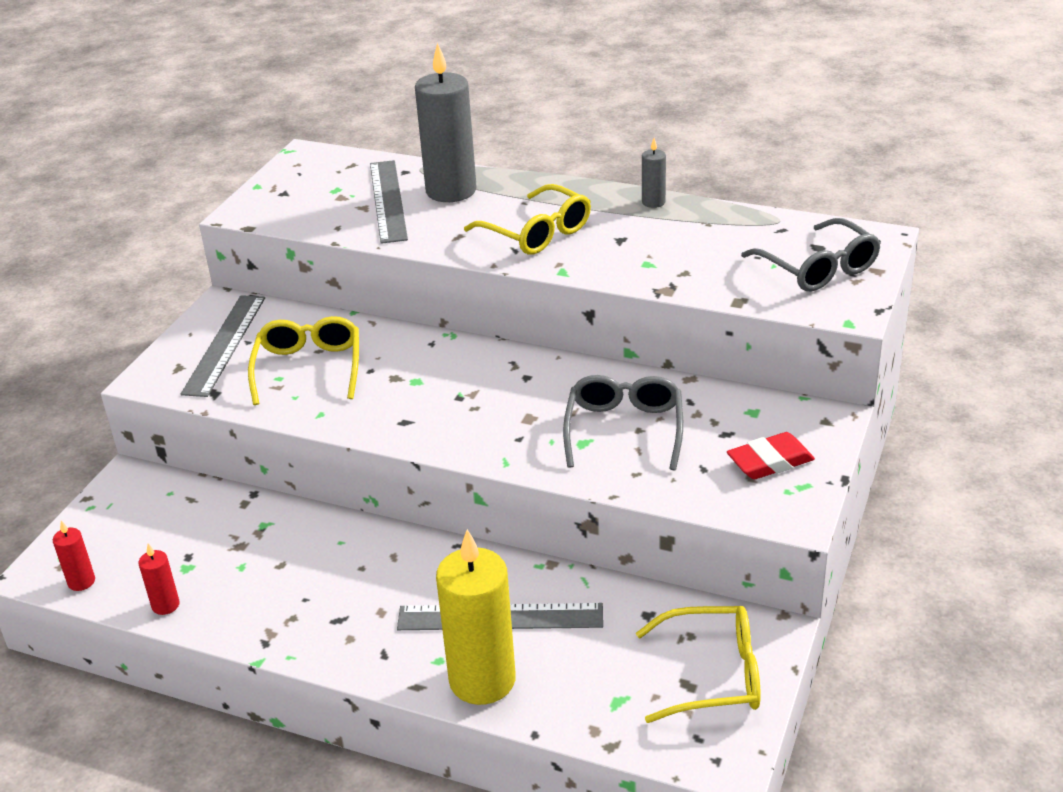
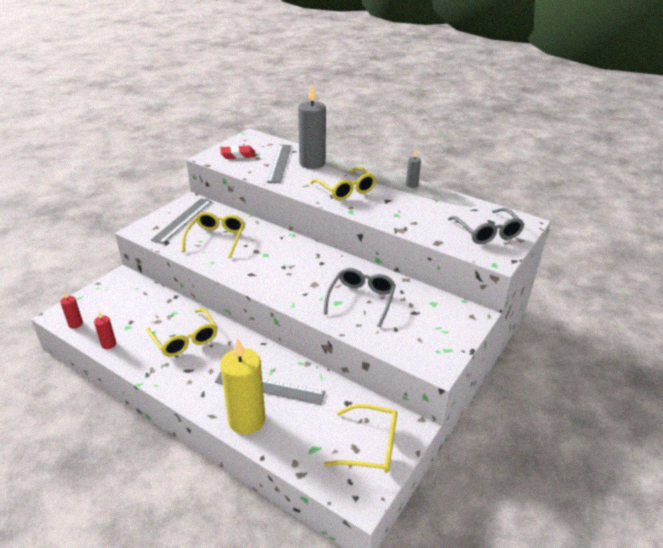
camera: 10 degrees right, 0 degrees up
(308, 567) = (185, 339): none -> yellow glasses
(770, 461) = (433, 332): red eraser -> red eraser (238, 155)

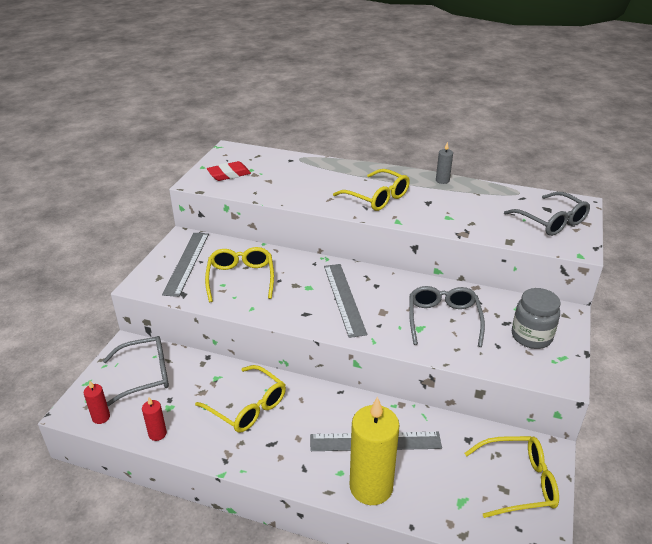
camera: 15 degrees left, 0 degrees up
(123, 300) = (145, 375): none -> grey glasses
(279, 163) = (283, 177): grey ruler -> grey ruler (344, 298)
(312, 163) = (320, 172): grey candle -> none
(430, 327) = (531, 336): none -> grey jar

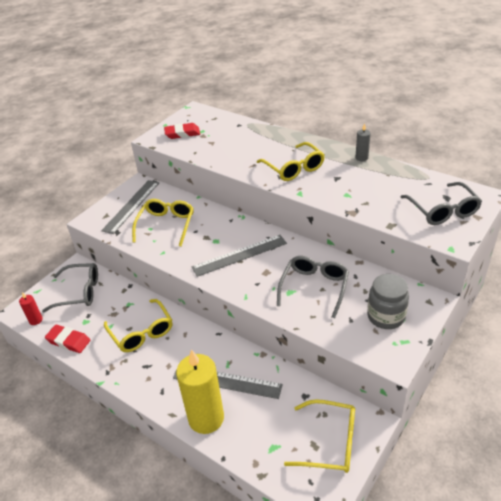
camera: 20 degrees right, 5 degrees up
(157, 434) = (68, 341): red candle -> red eraser
(344, 298) = (239, 255): grey ruler -> grey ruler turned 60 degrees clockwise

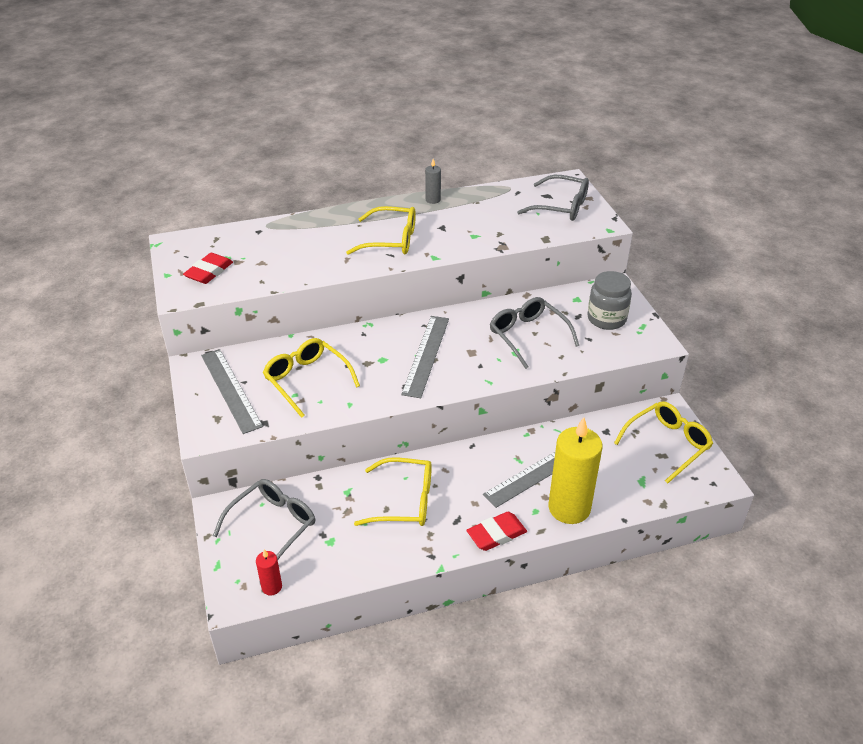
camera: 55 degrees left, 0 degrees up
(68, 341) = (345, 569): red eraser -> red eraser (496, 534)

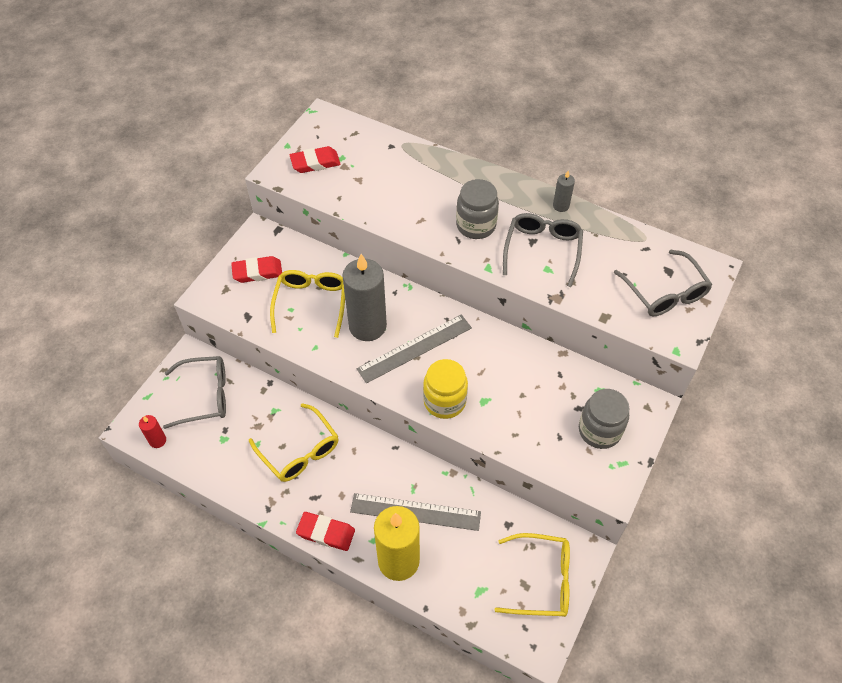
camera: 45 degrees right, 15 degrees up
(230, 390) = (257, 272): grey ruler -> red eraser
(372, 365) = (367, 326): none -> grey candle
(391, 240) = (476, 225): yellow glasses -> grey jar
(490, 370) = (444, 401): none -> yellow jar
(528, 336) = (513, 393): grey glasses -> grey glasses (542, 250)

